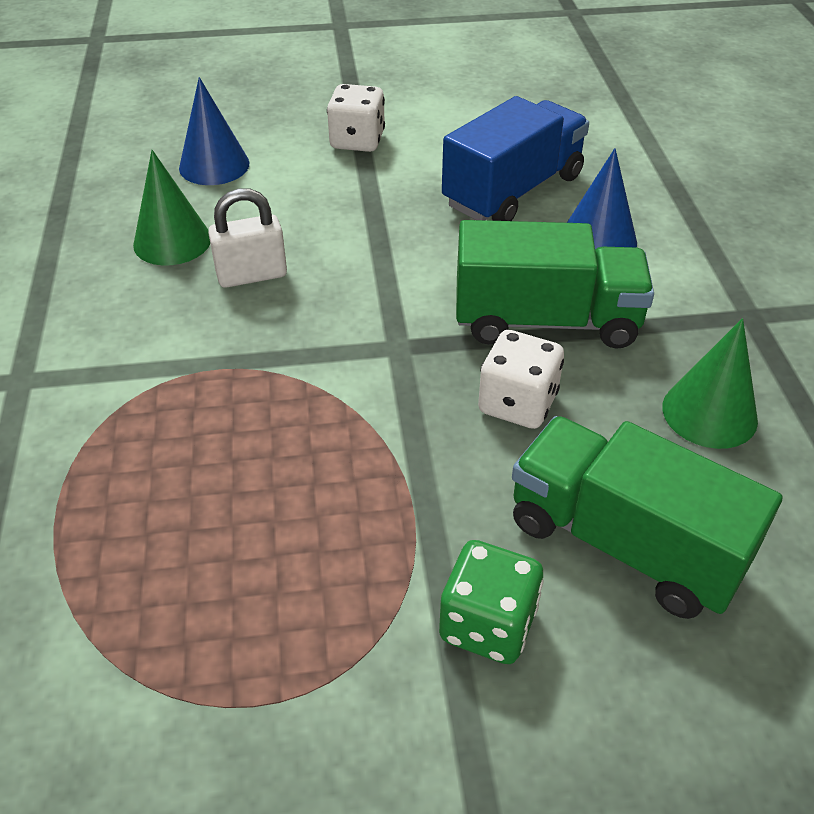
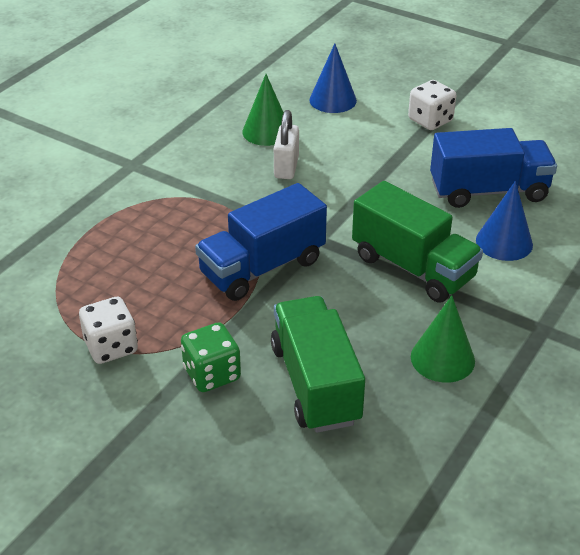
camera: 40 degrees right, 5 degrees down
(252, 275) = (286, 167): white padlock -> white padlock turned 75 degrees clockwise
(375, 425) = (262, 267): none -> blue truck
(517, 403) = (344, 297): white dice -> white dice (111, 347)

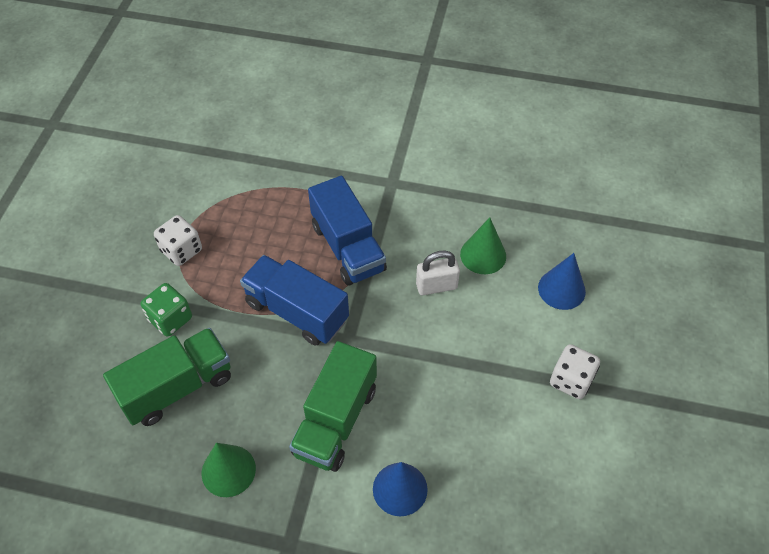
camera: 70 degrees right, 15 degrees up
(488, 191) = (475, 459): blue truck -> blue truck (348, 248)

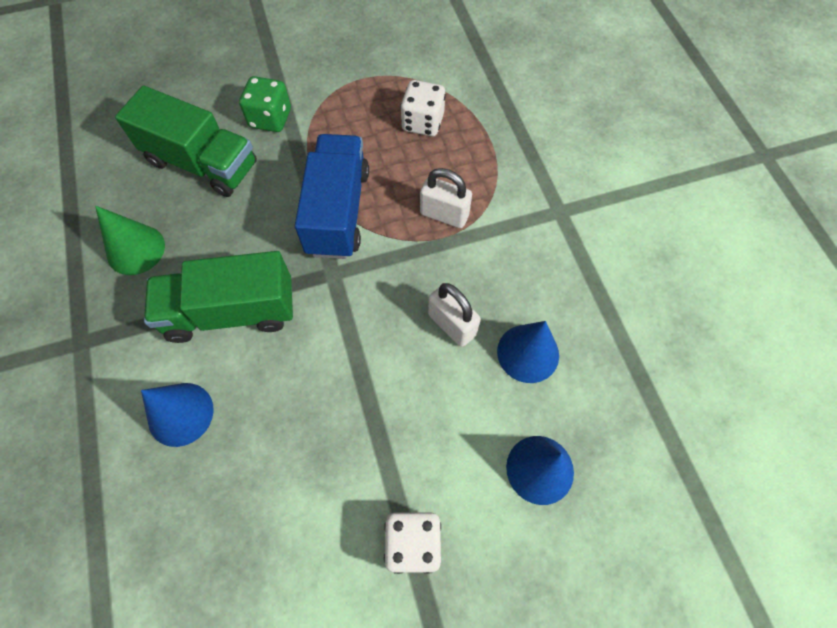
camera: 60 degrees right, 10 degrees up
(181, 250) = (348, 85): white dice -> white dice (422, 122)
(348, 248) = (444, 214): blue truck -> white padlock
(483, 255) = (528, 353): green cone -> blue cone

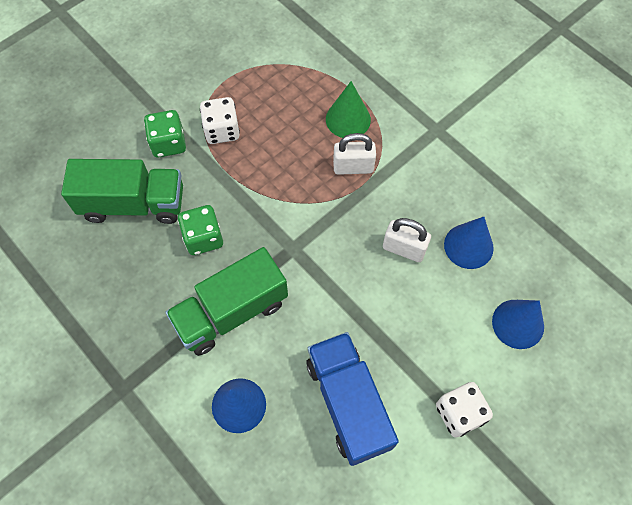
camera: 25 degrees left, 0 degrees up
(136, 249) = (122, 297): green cone -> green cone (348, 119)
(248, 224) = (203, 238): none -> green dice
(338, 211) = (269, 198): blue truck -> blue truck (348, 403)
(422, 122) = (296, 99): white dice -> white dice (222, 130)

